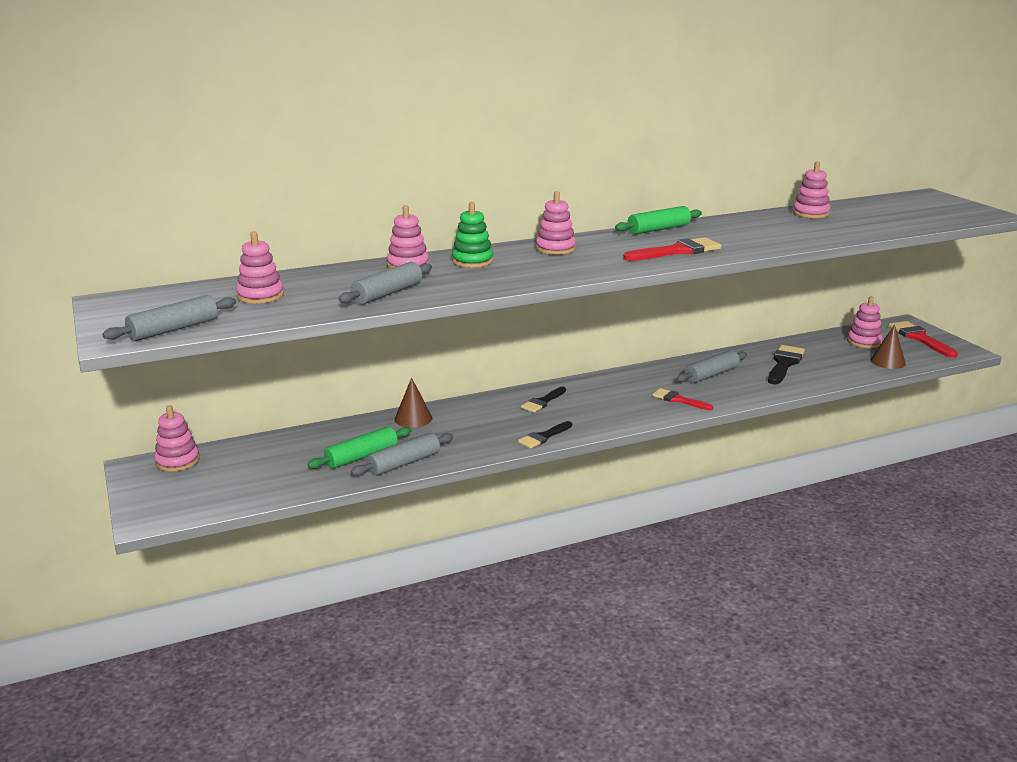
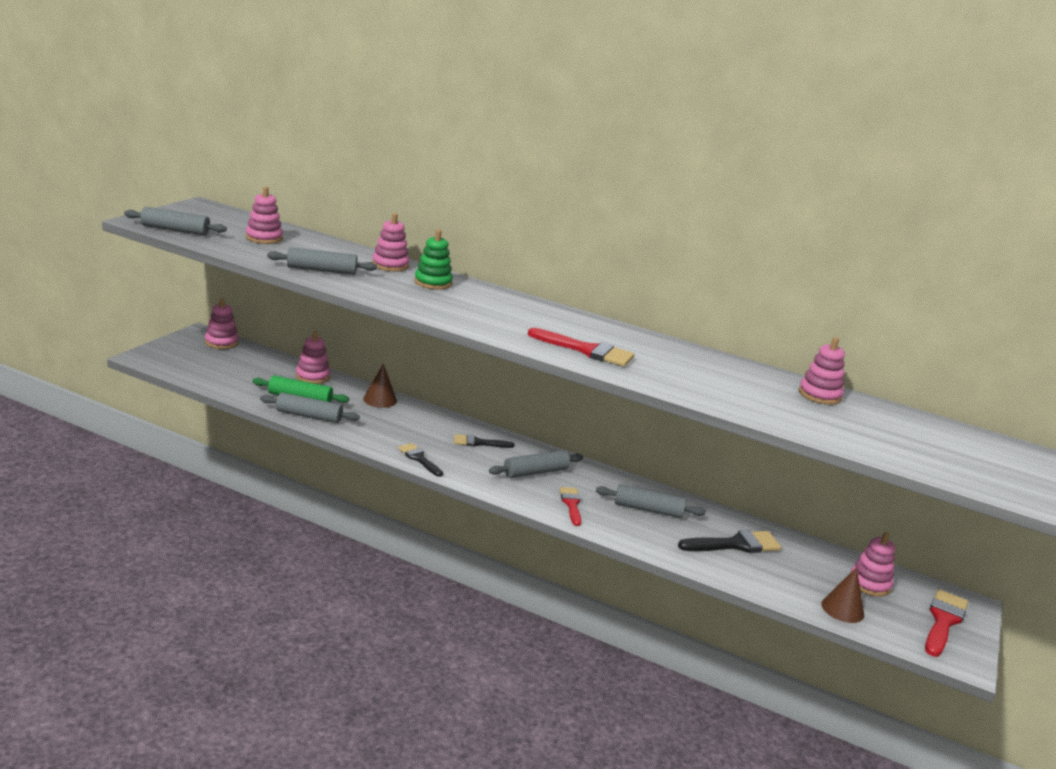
camera: 45 degrees right, 0 degrees up
(543, 437) = (419, 459): black brush -> black brush turned 45 degrees clockwise
(555, 249) = (511, 305): pink stacking toy -> pink stacking toy (312, 376)
(616, 396) = (535, 472): none -> grey rolling pin
(658, 229) = (635, 334): green rolling pin -> none

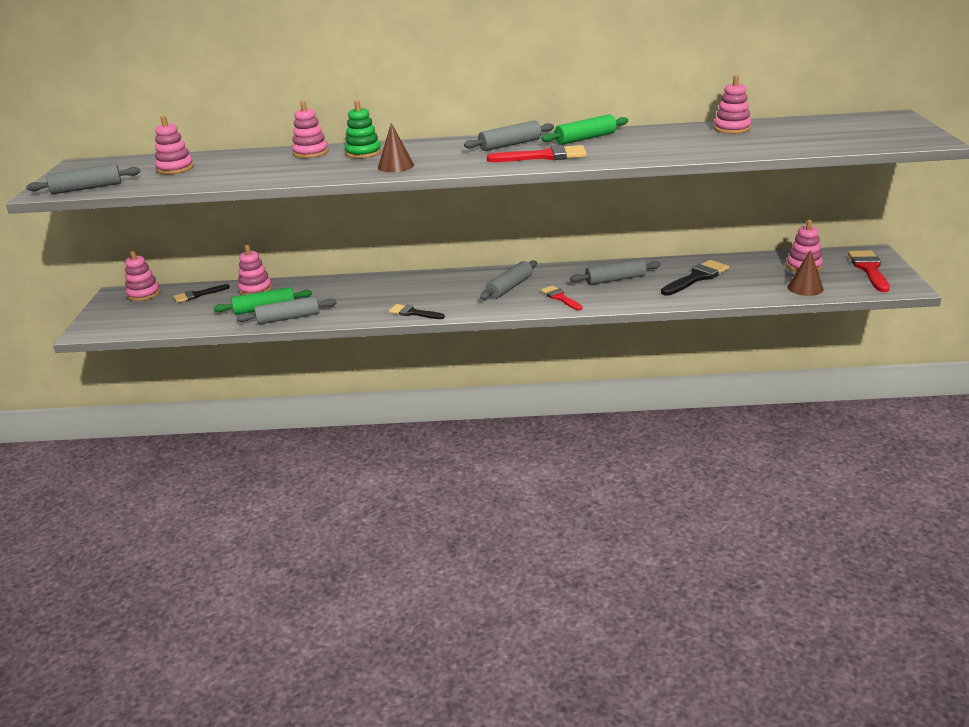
camera: 20 degrees left, 5 degrees up
(321, 270) = (262, 174): grey rolling pin -> grey rolling pin (510, 145)
(380, 399) = (331, 285): brown cone -> brown cone (396, 166)
(478, 443) = (444, 284): black brush -> black brush (198, 295)
(654, 347) = (585, 138): none -> green rolling pin

